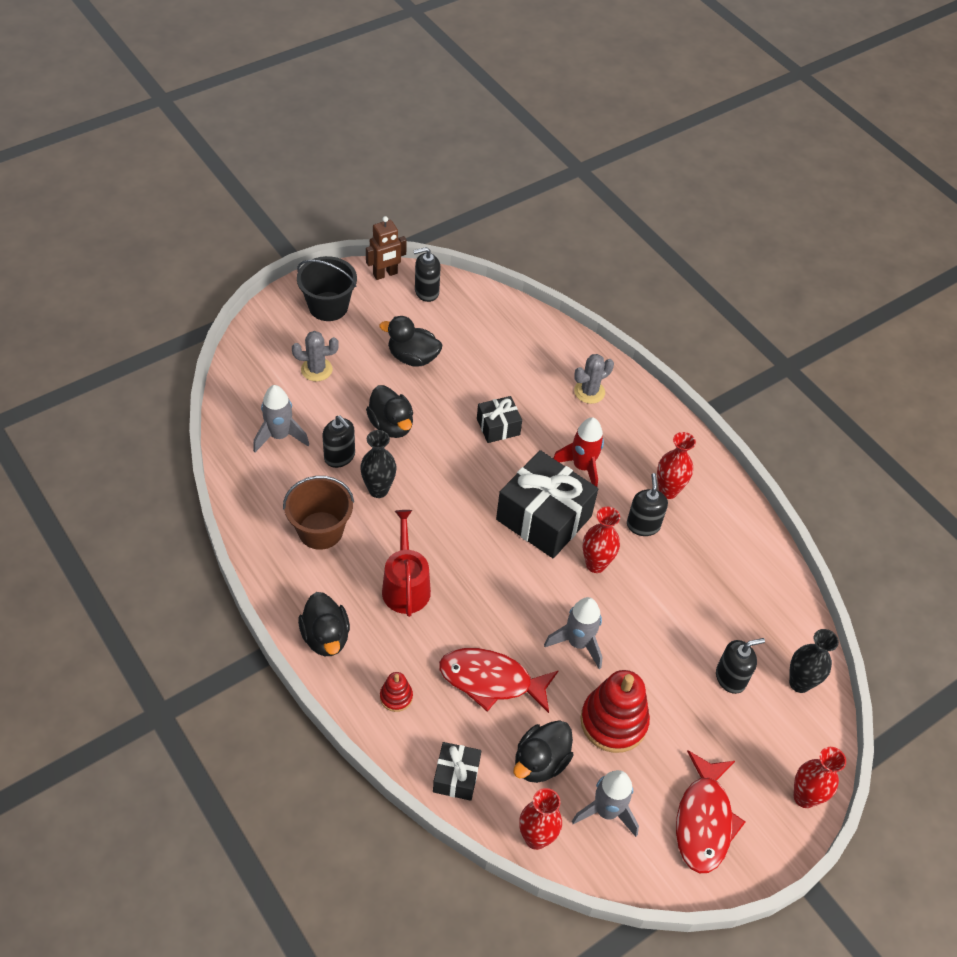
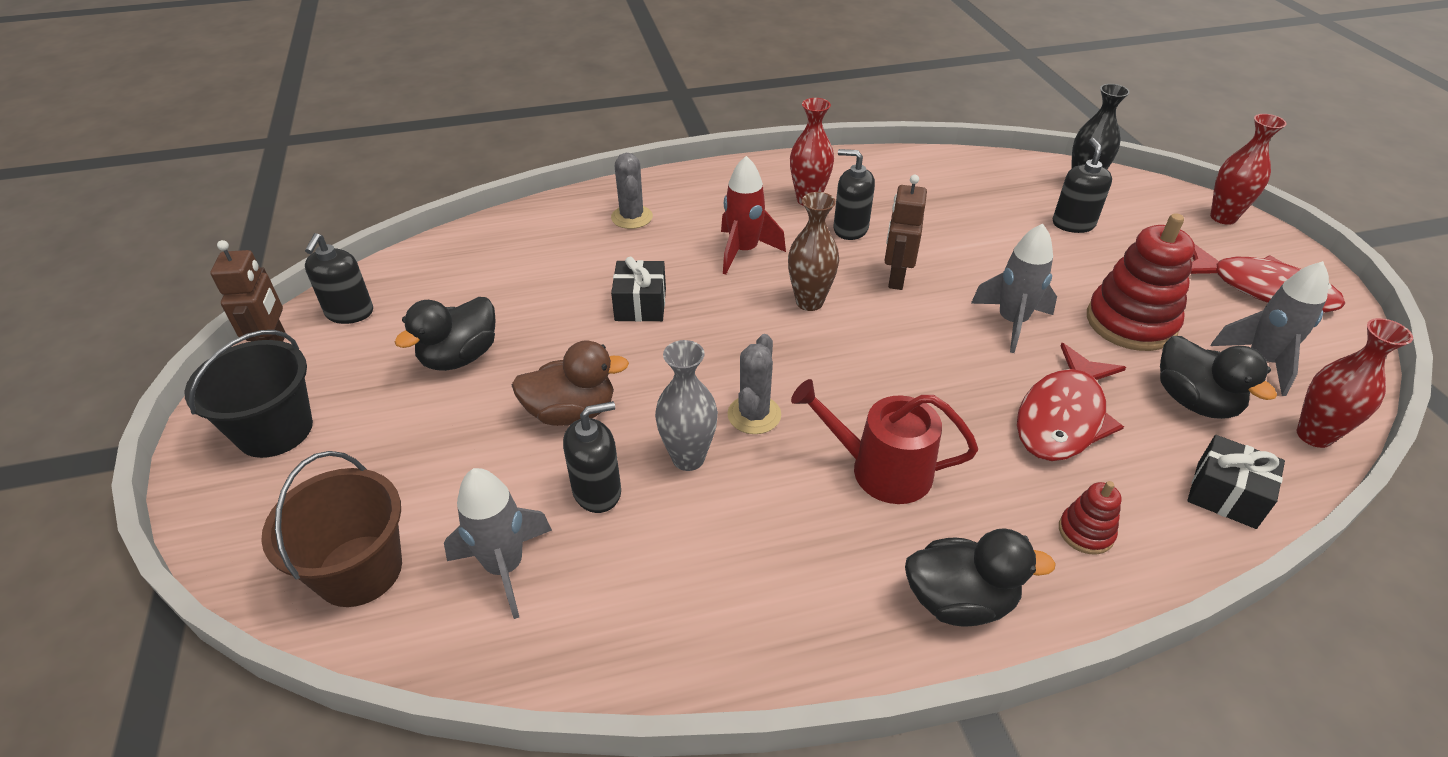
camera: 65 degrees left, 10 degrees down
(316, 369) = (396, 478): grey cactus -> grey cactus (754, 415)
(320, 530) = (738, 555): brown bucket -> brown bucket (359, 570)
(378, 490) = (688, 458): black vase -> grey vase
(391, 425) = (571, 412): black duck -> brown duck
(544, 518) = (809, 302): black gift -> brown vase
(595, 564) = (896, 278): red vase -> brown robot

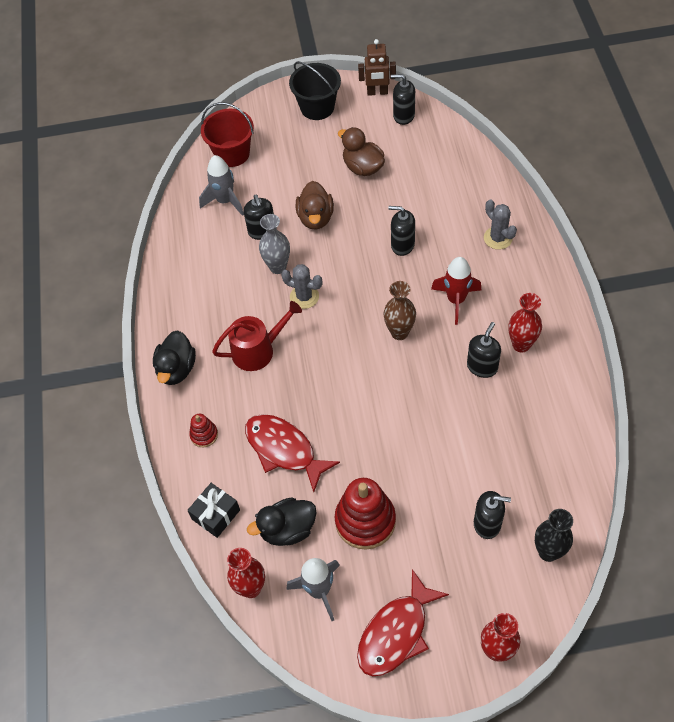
camera: 100 degrees right, 15 degrees up
(359, 570) = (232, 153): brown bucket -> red bucket
(460, 357) = (363, 167): black duck -> brown duck
(632, 217) = (498, 238): grey cactus -> grey cactus turned 60 degrees clockwise
(640, 304) = (402, 245): black gift -> black soap dispenser
(881, 470) = (258, 350): red watering can -> red watering can turned 45 degrees clockwise
(896, 278) = (422, 386): brown robot -> none
(1011, 322) = (371, 445): grey rocket -> none

